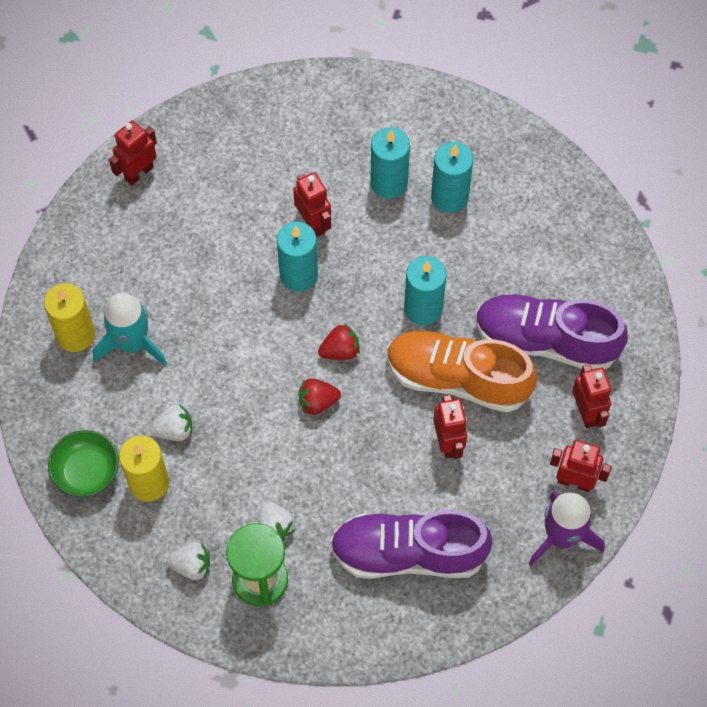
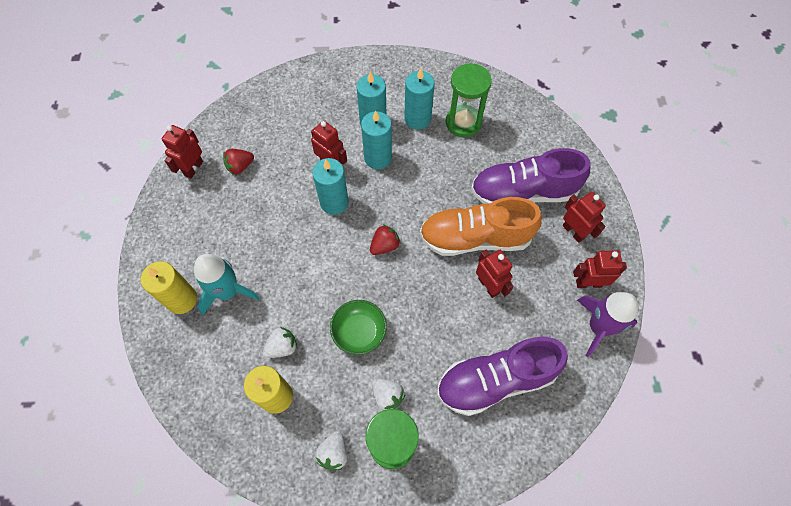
camera: 20 degrees left, 0 degrees up
(86, 471) = (223, 405): green bowl -> green bowl (359, 332)
(191, 566) = (333, 453): white strawberry -> white strawberry turned 120 degrees clockwise
(317, 402) = (383, 288): red strawberry -> red strawberry (240, 166)
(423, 308) = (431, 197): turquoise candle -> turquoise candle (378, 158)
(508, 221) = (463, 122): none -> green hourglass

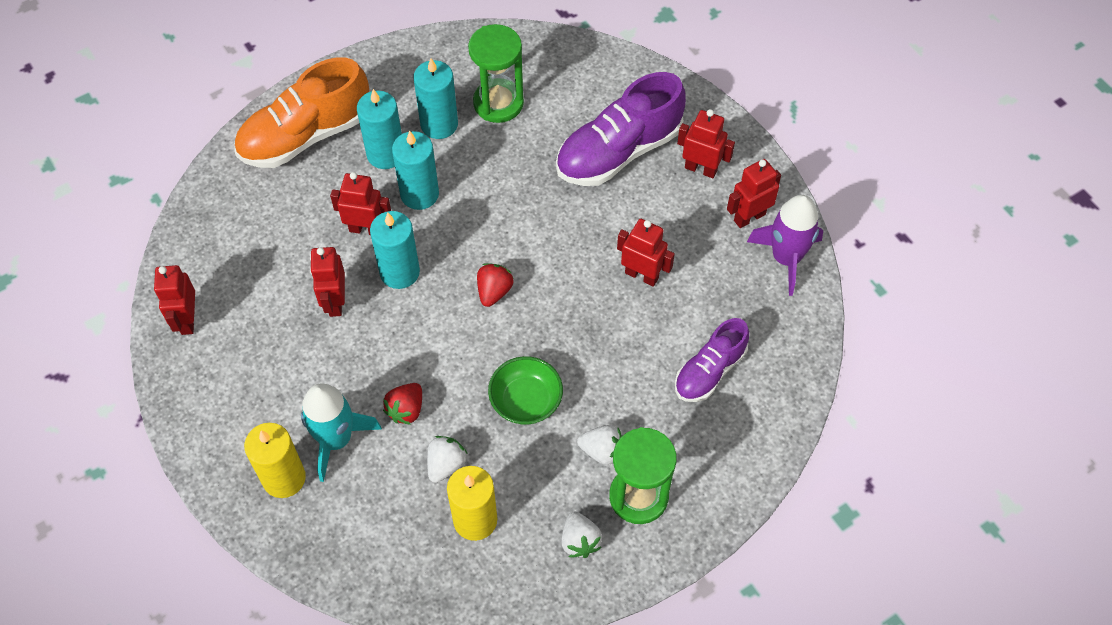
camera: 30 degrees left, 5 degrees down
(240, 166) = (249, 288): red strawberry -> red strawberry (406, 410)
(283, 201) = (335, 302): none -> red robot
(475, 238) = (594, 230): orange shoe -> orange shoe (305, 135)
(495, 380) = (709, 371): purple shoe -> purple shoe, size x0.60

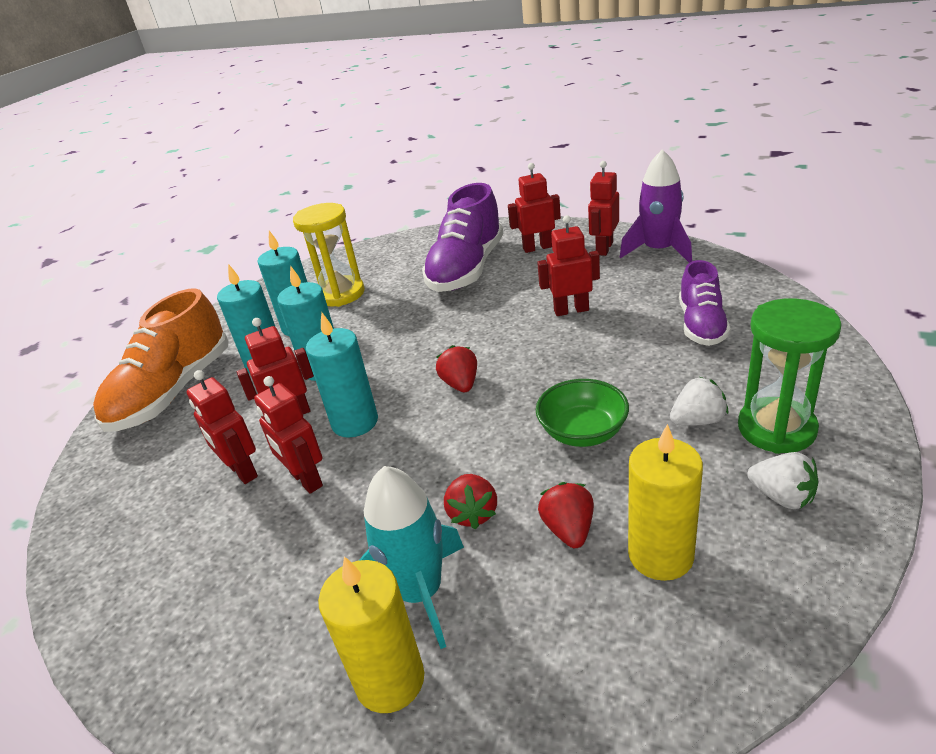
camera: 30 degrees left, 25 degrees down
(187, 320) = (126, 601): red robot -> red robot (242, 471)
(446, 464) = (569, 529): white strawberry -> red strawberry
(498, 103) = (341, 294): green hourglass -> yellow hourglass

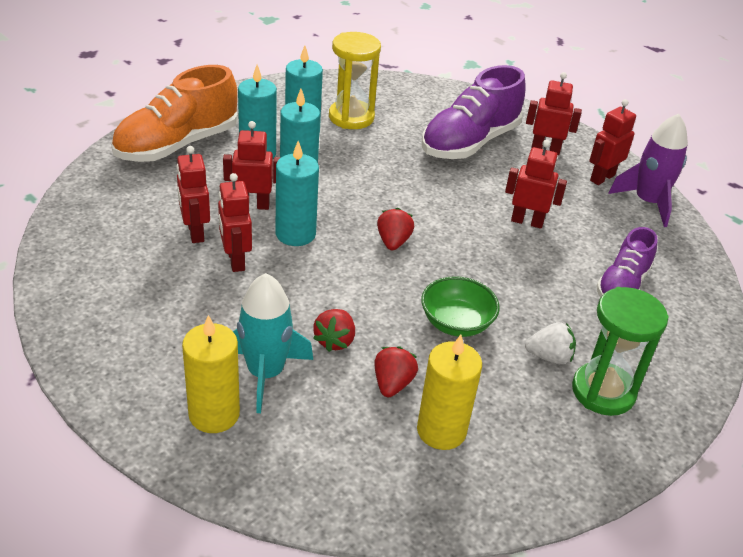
camera: 15 degrees right, 5 degrees up
(782, 497) = (560, 438): white strawberry -> none

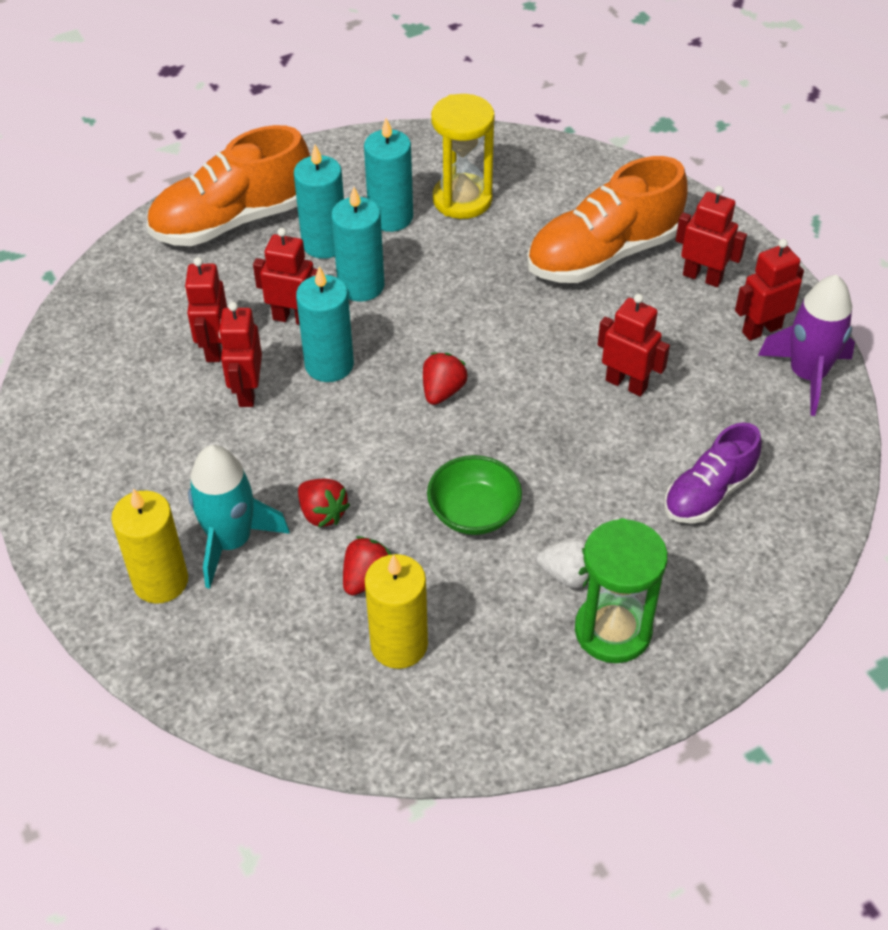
camera: 20 degrees right, 10 degrees up
(335, 341) = (322, 513): red strawberry -> red strawberry turned 75 degrees counterclockwise
(469, 142) = (603, 255): purple shoe -> orange shoe

